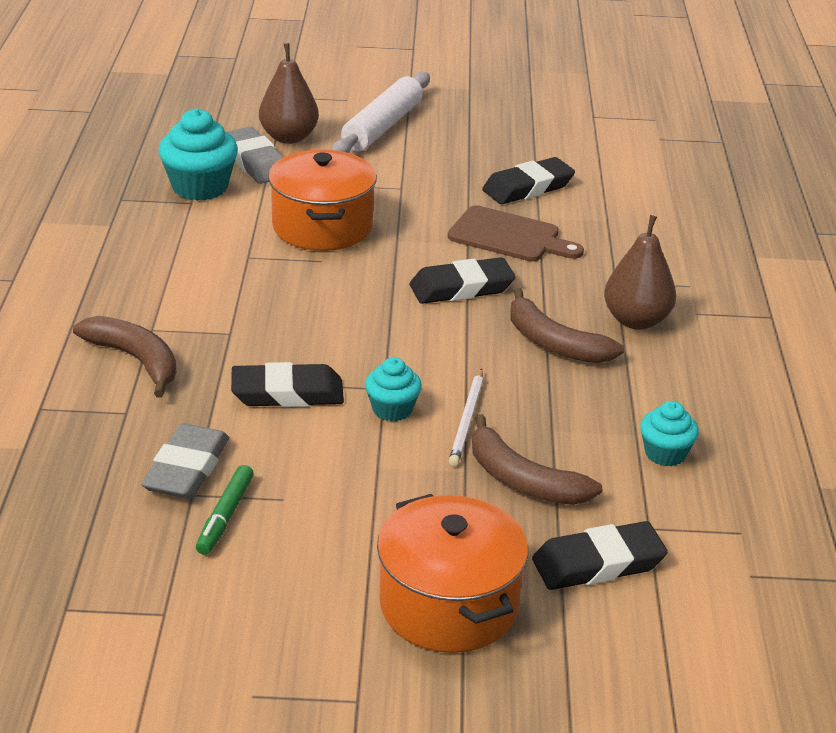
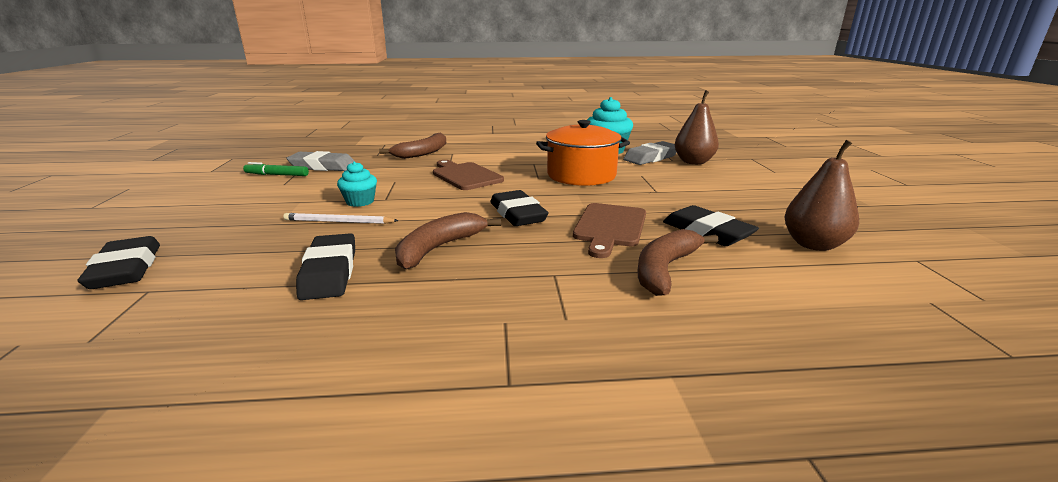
camera: 85 degrees right, 10 degrees down
(287, 393) = (385, 179): black eraser -> black eraser (329, 272)
(294, 319) = (465, 176): none -> brown cutting board
(382, 127) = (746, 182): white rolling pin -> none
(448, 605) = (142, 224): orange pot -> none
(523, 480) = (254, 241): brown banana -> brown banana (665, 269)
(636, 320) = (482, 285): brown pear -> brown pear (813, 244)
(665, 453) = (248, 299): turquoise cupcake -> none

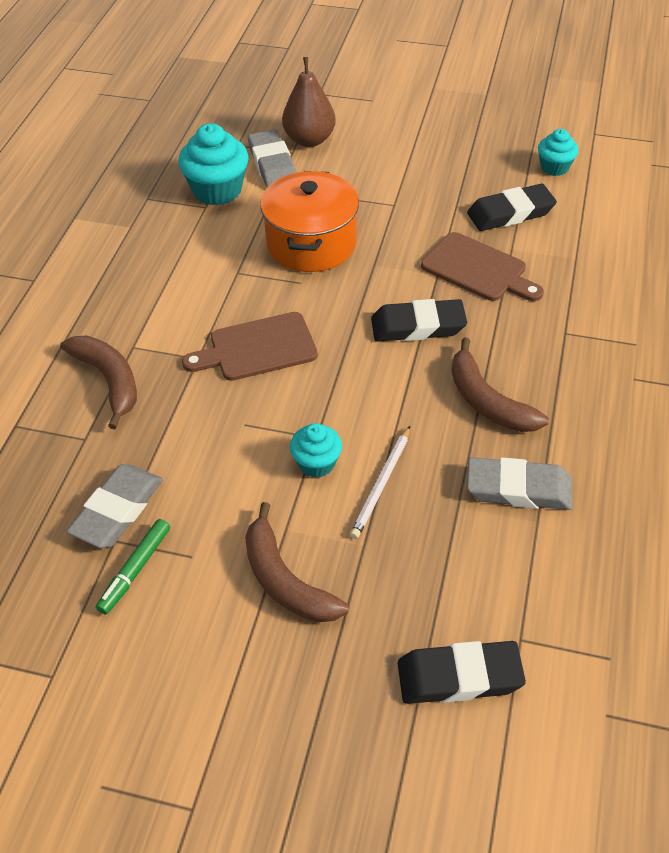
camera: 70 degrees left, 25 degrees up
(329, 272) = (518, 489): black eraser -> grey eraser
(665, 269) = (574, 265): brown banana -> brown banana (285, 580)
(813, 244) = (554, 167): brown pear -> turquoise cupcake

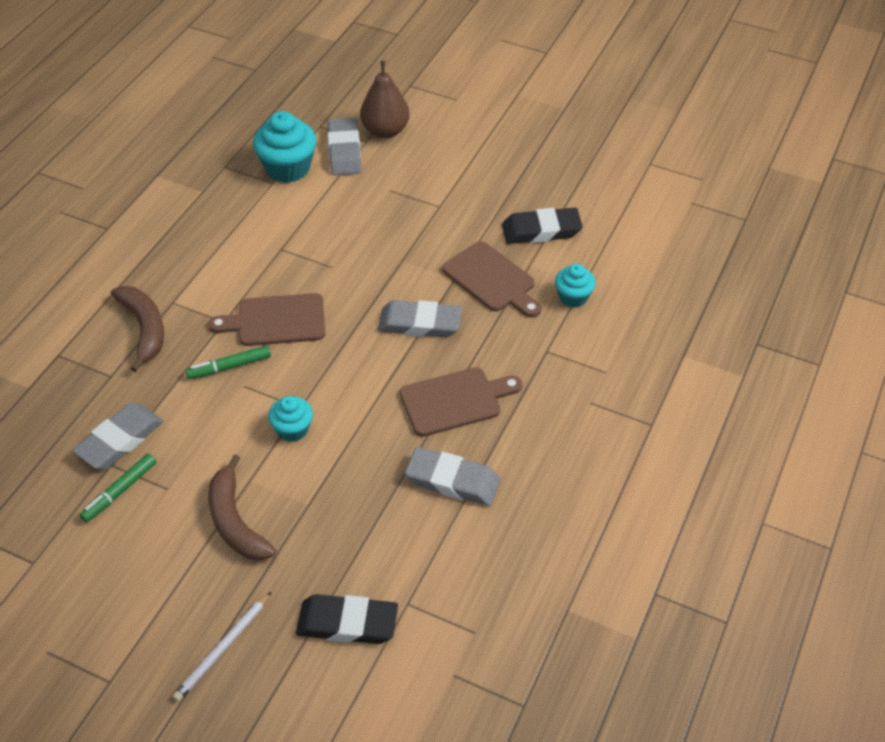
camera: 10 degrees right, 0 degrees up
(221, 406) = (229, 367): none -> green marker
(311, 243) = (353, 232): orange pot -> none
(381, 484) = (340, 457): white pencil -> white pencil (223, 648)
(418, 326) = (420, 323): black eraser -> grey eraser
(487, 401) = (455, 401): brown banana -> brown cutting board
(554, 167) = (599, 192): turquoise cupcake -> turquoise cupcake (573, 297)

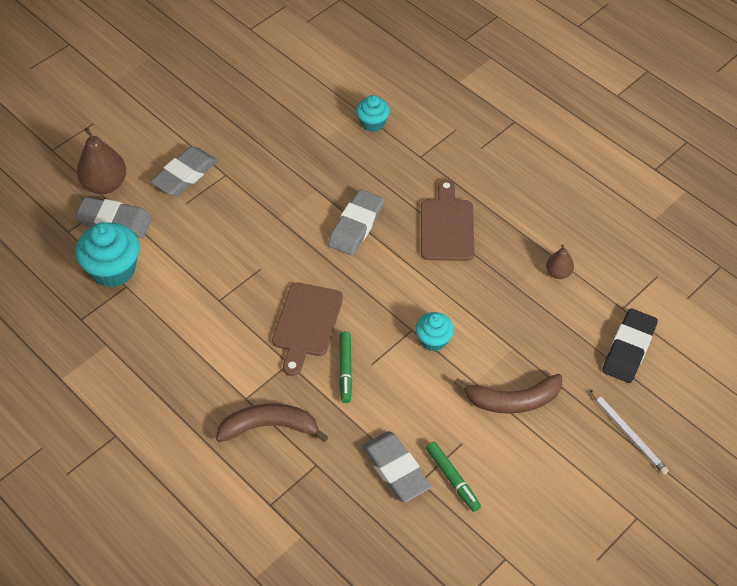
camera: 70 degrees left, 5 degrees up
(434, 524) = (558, 273): none -> brown pear
(452, 481) = (523, 250): grey eraser -> grey eraser (185, 175)
(492, 279) = (329, 166): brown cutting board -> none
(541, 230) = (290, 118): black eraser -> none

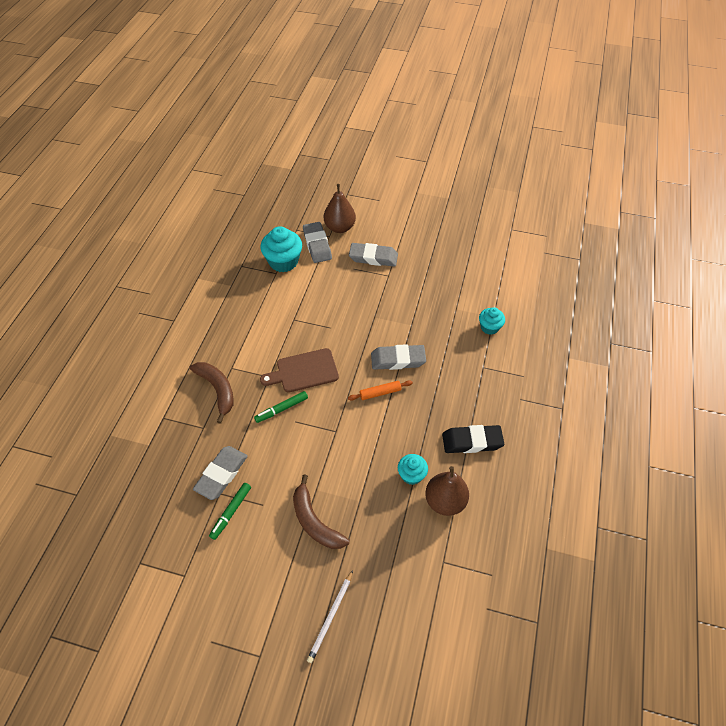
camera: 60 degrees right, 0 degrees up
(389, 264) = (380, 393): none -> orange rolling pin
(433, 340) = (335, 448): turquoise cupcake -> turquoise cupcake (411, 475)
(446, 226) = (435, 411): brown cutting board -> none
(558, 273) = (445, 501): brown pear -> brown pear, size x1.85
(628, 349) = (408, 583): black eraser -> black eraser (472, 441)

